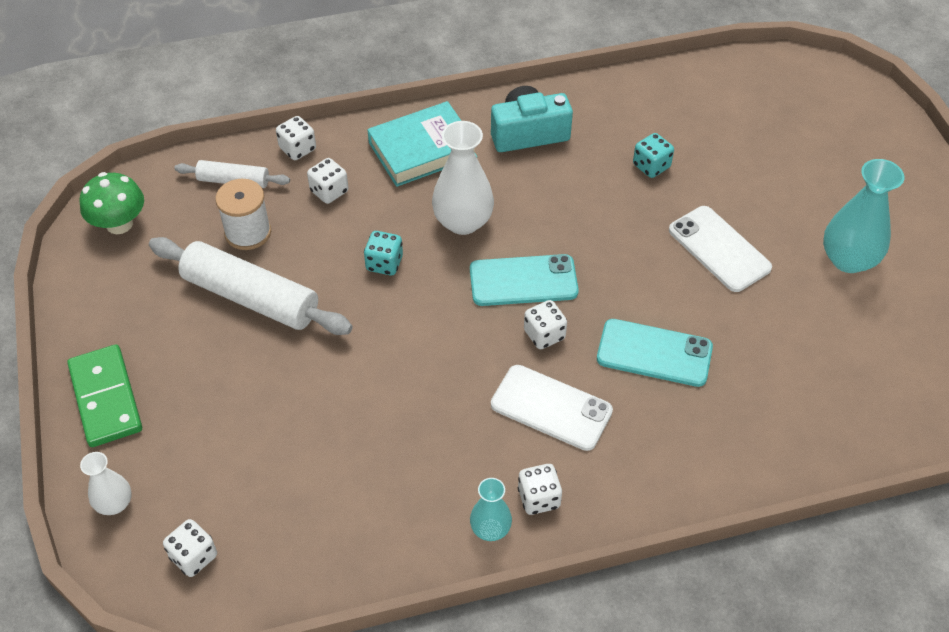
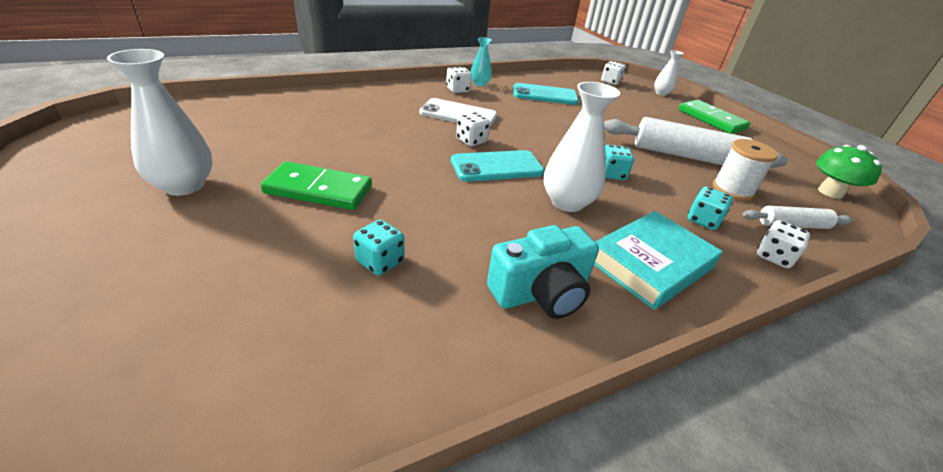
camera: 165 degrees right, 15 degrees down
(329, 191) = (703, 220): white dice -> turquoise dice
(654, 353) = (389, 133): turquoise phone -> turquoise phone (545, 95)
(719, 249) = (319, 190): white phone -> green domino
(848, 259) = (184, 185): turquoise vase -> white vase

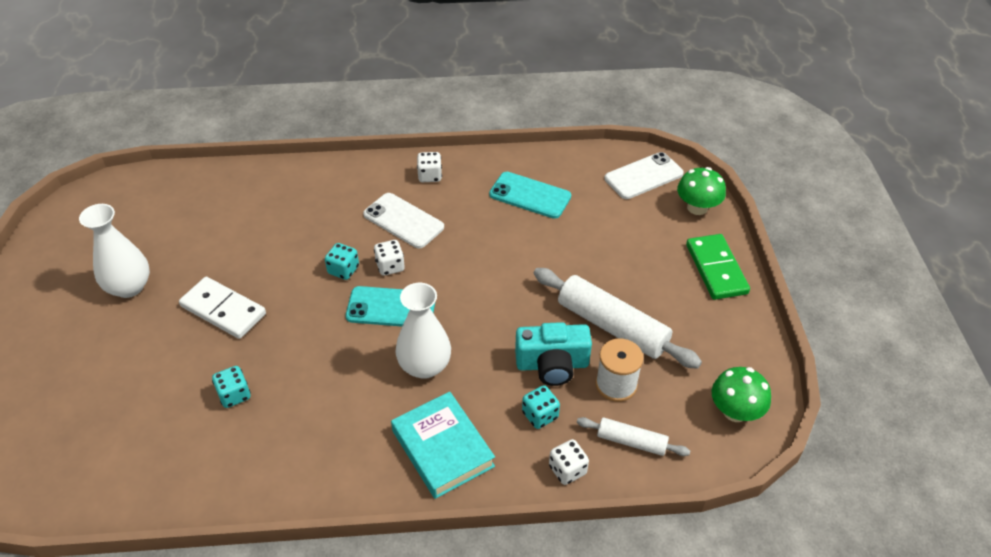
camera: 25 degrees right, 10 degrees up
(319, 190) = (223, 310): green domino -> white domino
(480, 84) = (464, 166): turquoise vase -> none
(541, 293) = (333, 451): turquoise camera -> turquoise camera (552, 365)
(610, 82) = (643, 176): white dice -> white phone
(611, 174) = (500, 338): turquoise dice -> turquoise dice (343, 270)
(650, 264) = (443, 448): turquoise book -> turquoise book turned 75 degrees clockwise
(661, 93) = (697, 207): white vase -> green mushroom

